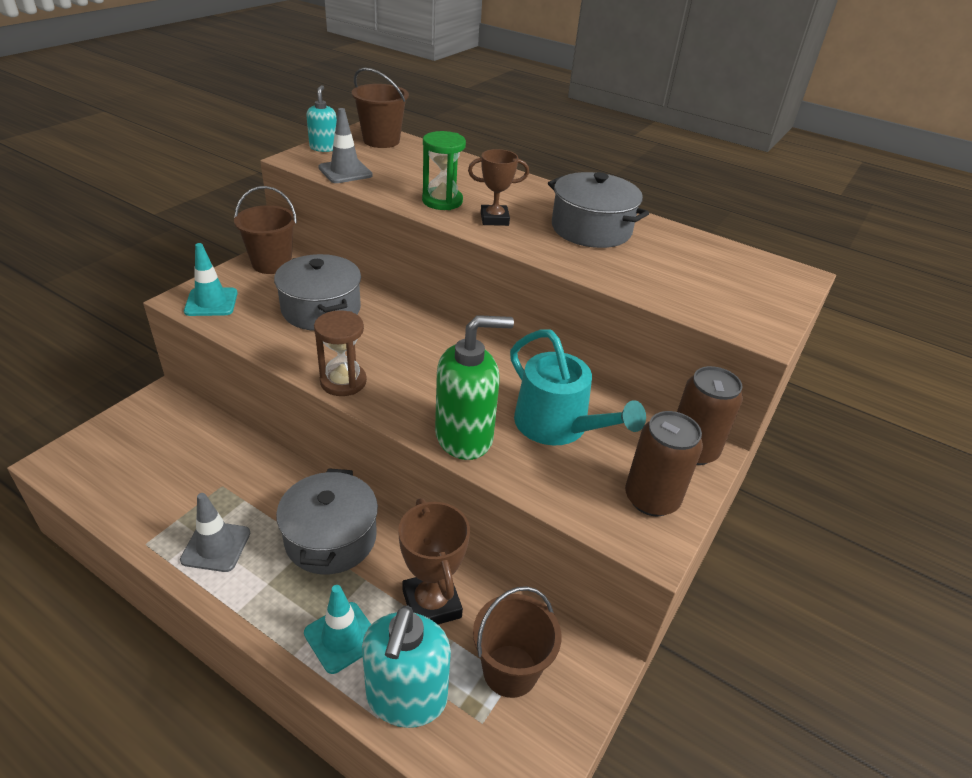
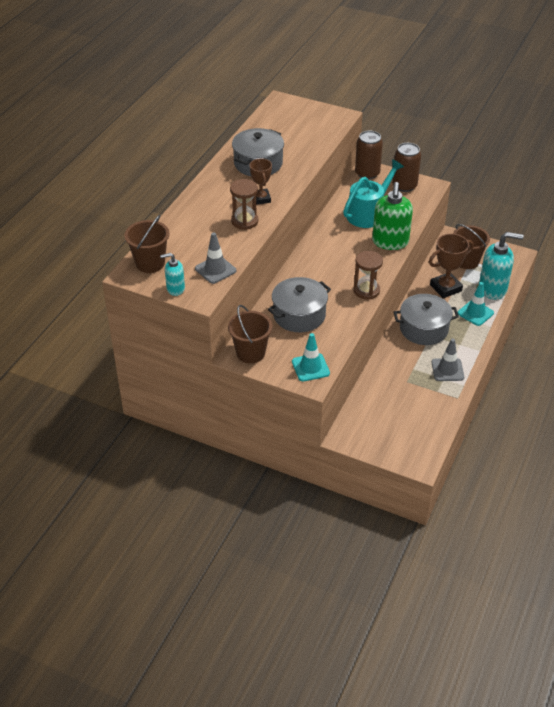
camera: 95 degrees left, 5 degrees up
(442, 201) = (244, 221): green hourglass -> brown hourglass
(464, 436) = (390, 242): green soap dispenser -> green soap dispenser turned 150 degrees counterclockwise

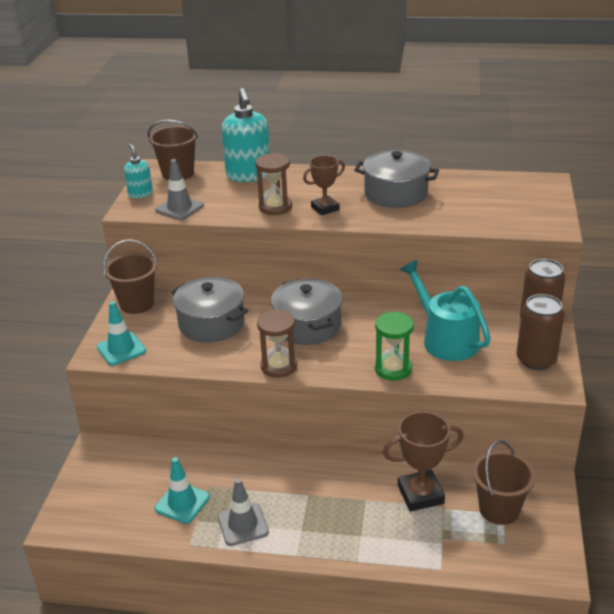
camera: 75 degrees right, 10 degrees down
(368, 213) = (446, 339): turquoise watering can -> turquoise watering can turned 150 degrees counterclockwise
(390, 242) = (393, 369): green soap dispenser -> green hourglass
(423, 329) = (319, 485): grey pot -> grey pot (307, 326)
(445, 288) = (420, 494): brown trophy -> brown trophy turned 60 degrees counterclockwise
(475, 313) = (380, 538): turquoise traffic cone -> turquoise traffic cone (182, 503)
(493, 289) = (449, 551): turquoise soap dispenser -> turquoise soap dispenser (248, 175)

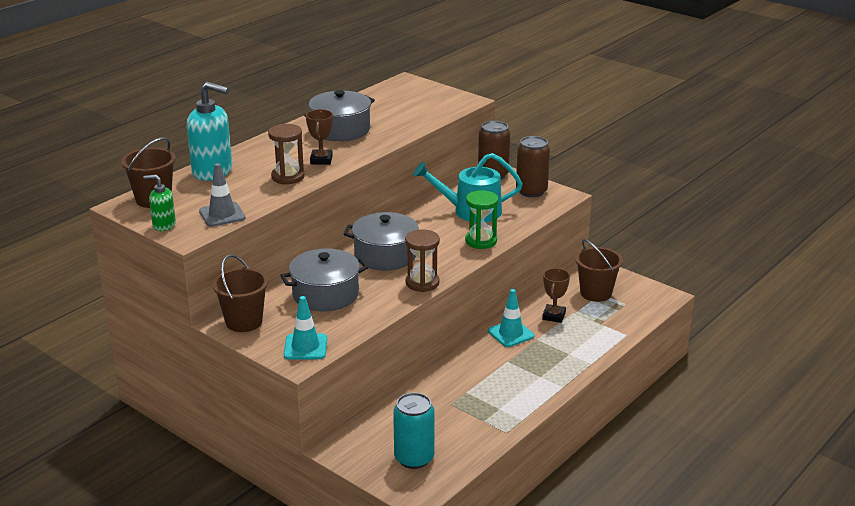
camera: 60 degrees left, 5 degrees down
(110, 499) = (414, 458): none -> turquoise can
(140, 194) = (164, 225): turquoise soap dispenser -> green soap dispenser
(182, 503) = (456, 422): turquoise traffic cone -> turquoise traffic cone (511, 334)
(243, 524) = (509, 400): grey traffic cone -> none
(420, 494) = (554, 316): brown trophy -> brown trophy, size x0.65

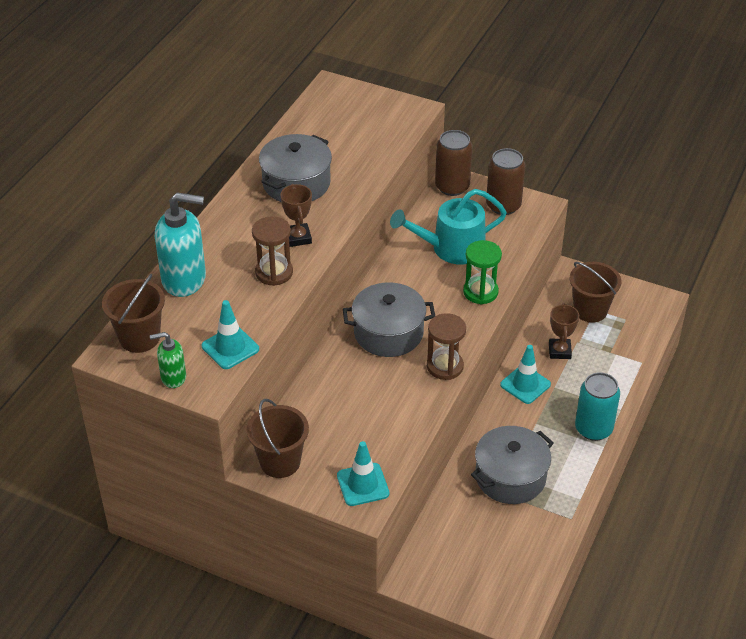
camera: 15 degrees left, 15 degrees up
(222, 214) = (230, 348): grey traffic cone -> turquoise traffic cone
(325, 294) = (350, 404): grey pot -> grey pot (510, 477)
(414, 458) = (493, 573): turquoise can -> turquoise can (593, 429)

